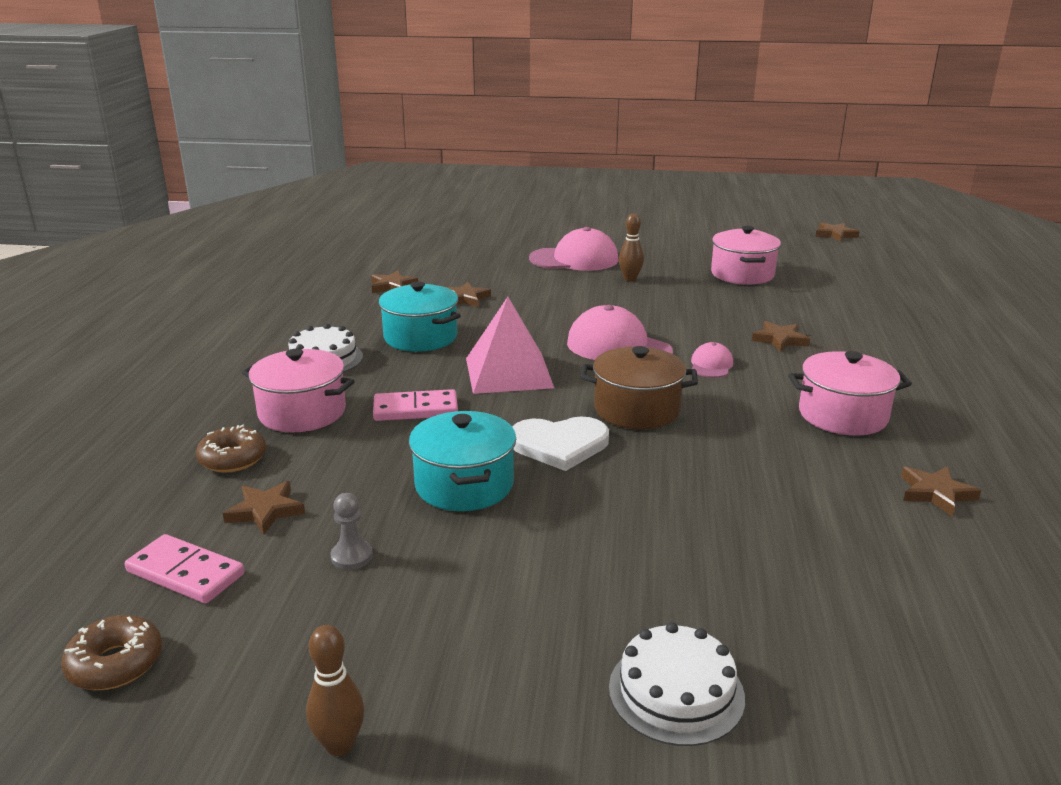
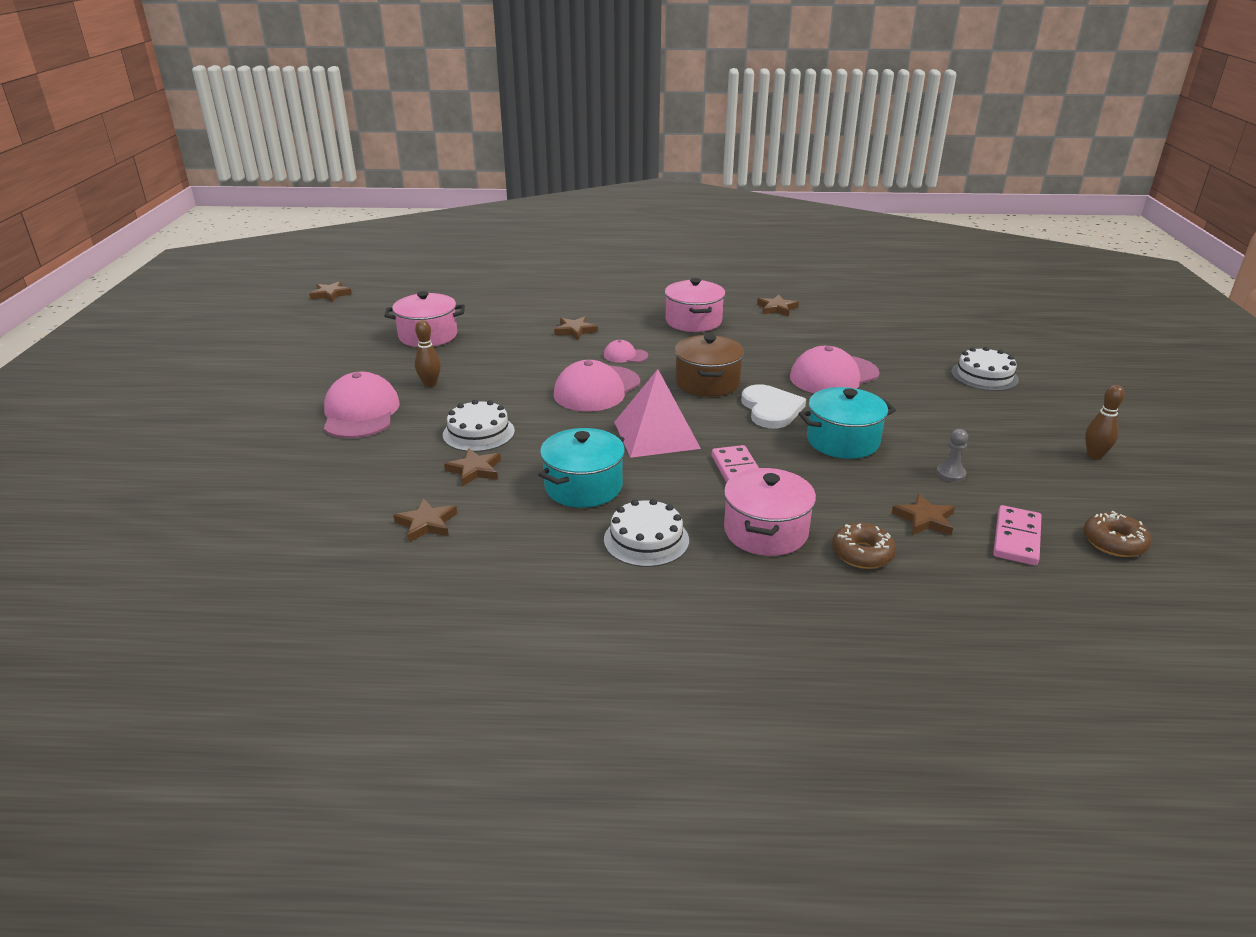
camera: 95 degrees left, 5 degrees up
(530, 298) = (478, 433): none -> white cake
(664, 509) = (833, 376): none -> pink cap

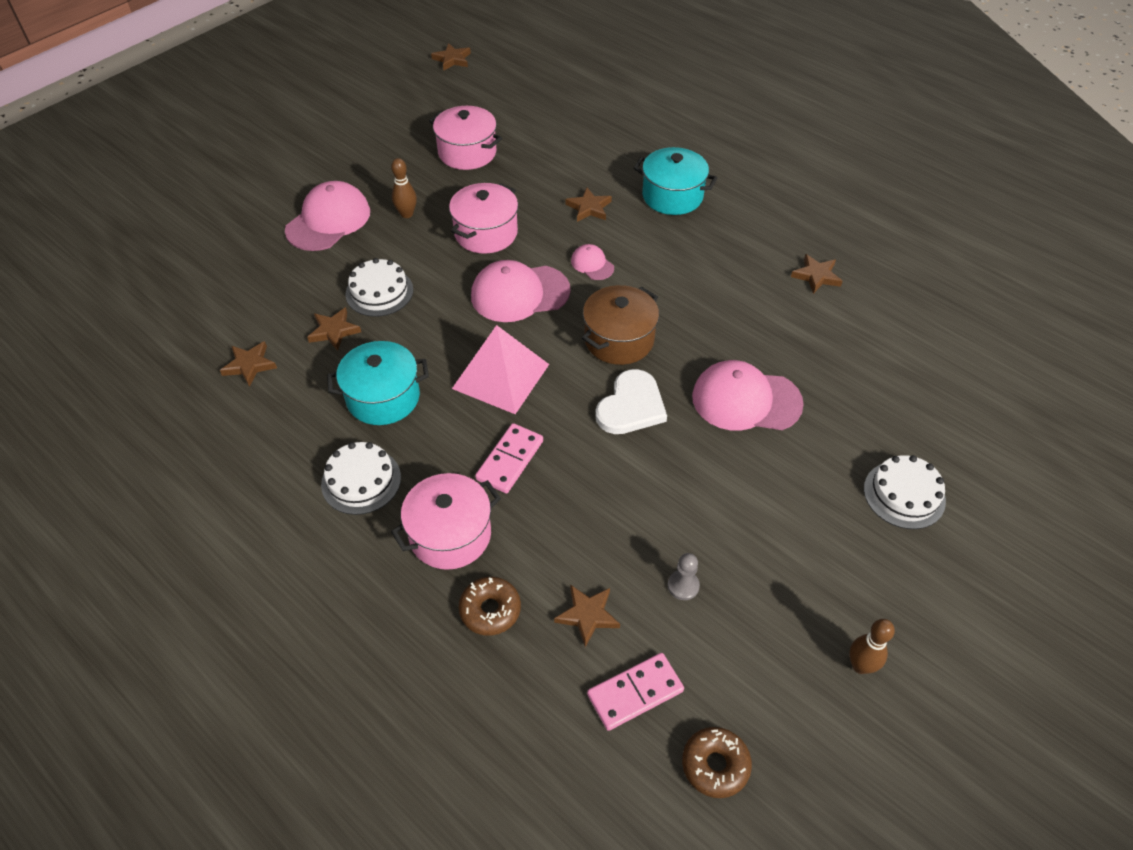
camera: 40 degrees right, 20 degrees up
(693, 321) = (709, 251): pink pot -> pink pot (486, 233)
(842, 441) = (642, 484): turquoise pot -> turquoise pot (672, 196)

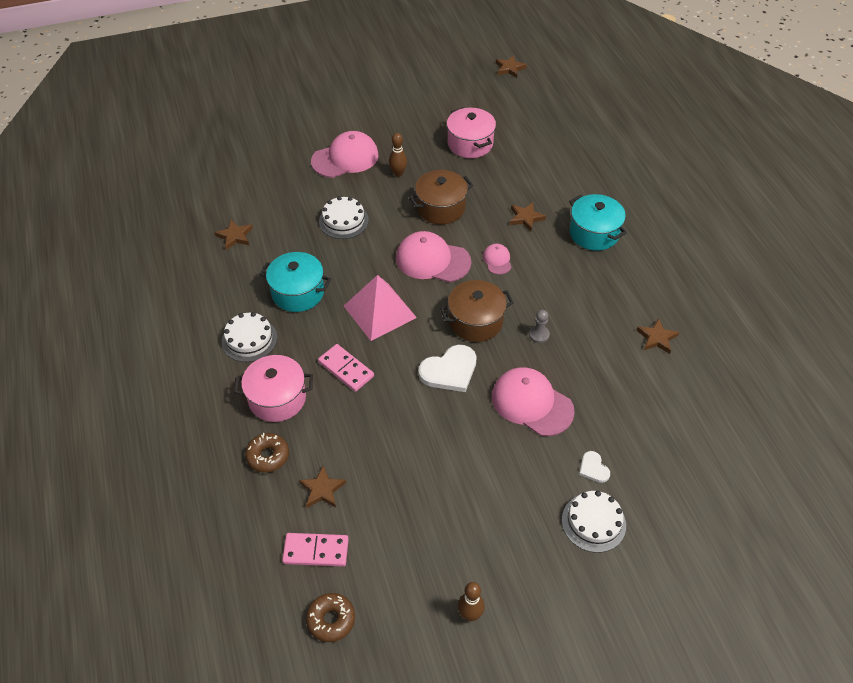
camera: 30 degrees right, 0 degrees up
(334, 331) = (298, 235): brown star -> none
(486, 233) = (441, 208): pink pot -> brown pot
(510, 460) = (346, 369): pink domino -> pink domino turned 75 degrees clockwise
(683, 586) = (394, 503): grey pawn -> grey pawn (539, 335)
(860, 438) = (593, 468): none -> white heart

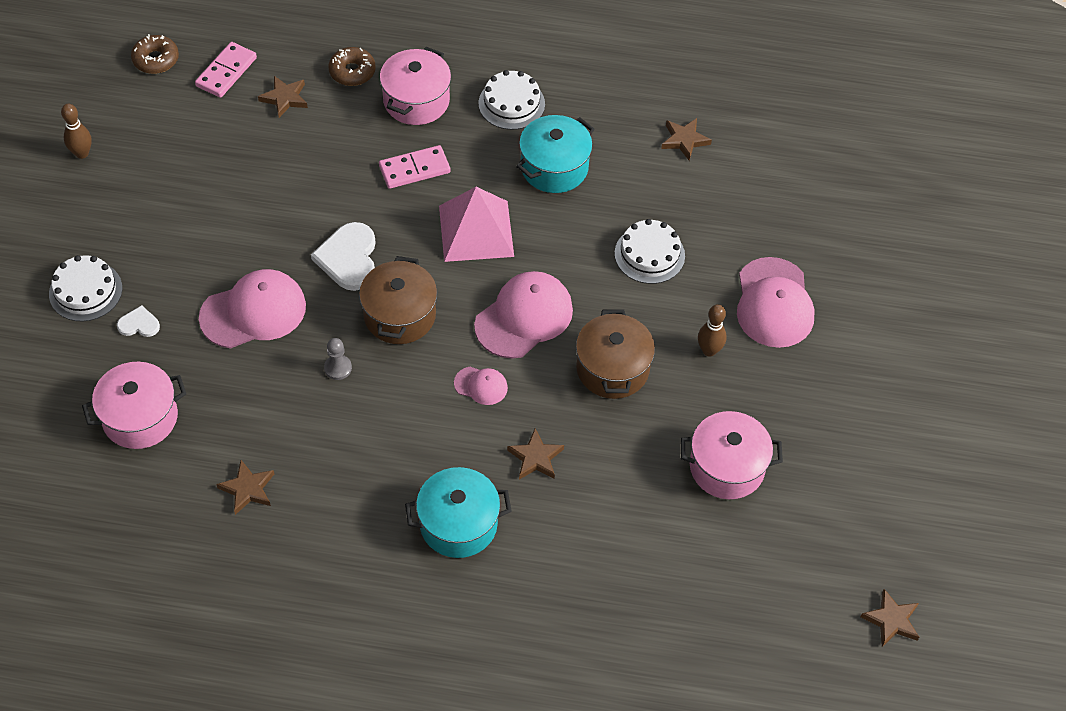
camera: 115 degrees right, 5 degrees up
(660, 424) = (140, 417): none -> pink pot

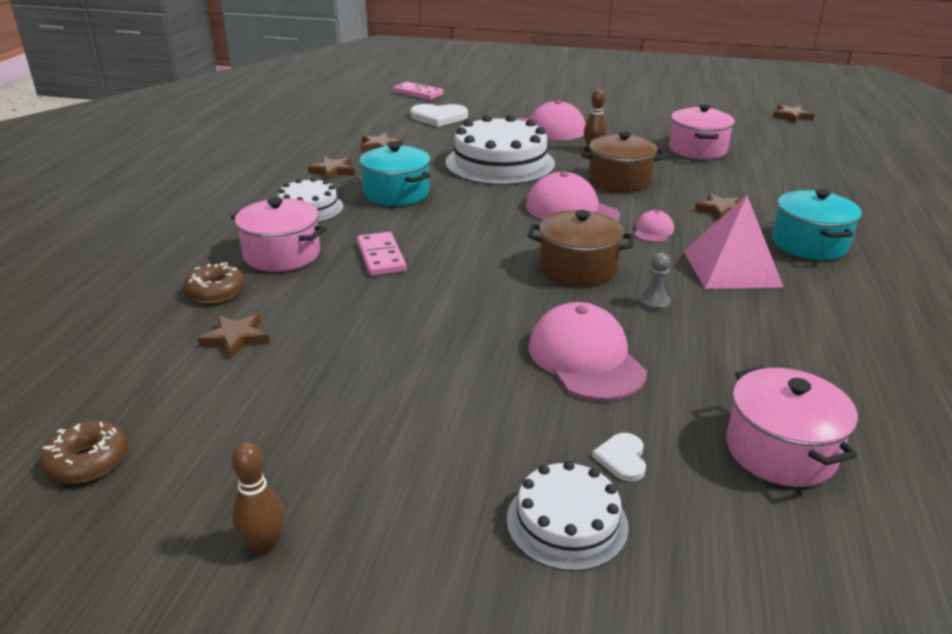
camera: 85 degrees left, 25 degrees down
(226, 72) = (159, 388): pink domino -> pink domino (418, 93)
(248, 489) = (841, 359): brown star -> brown star (333, 171)
(349, 258) = (502, 295): white heart -> white heart (438, 117)
(476, 231) = (468, 228): pink pyramid -> pink pyramid (731, 268)
(649, 254) = (500, 163): white cake -> white cake, size x1.81

